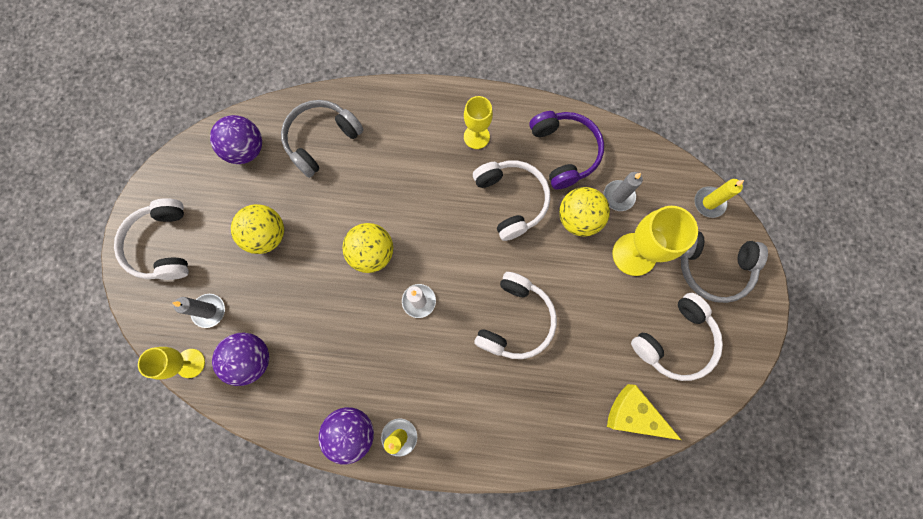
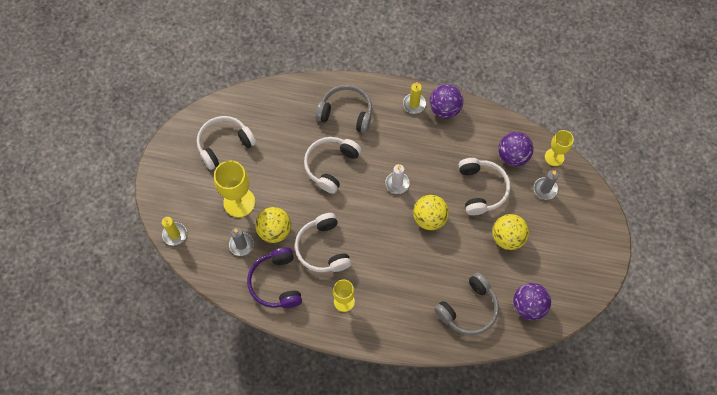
camera: 175 degrees left, 10 degrees down
(163, 245) = (584, 237): white headphones -> white headphones (481, 189)
(633, 414) = (262, 104): yellow cheese -> none
(712, 267) = (185, 189): grey headphones -> grey headphones (346, 113)

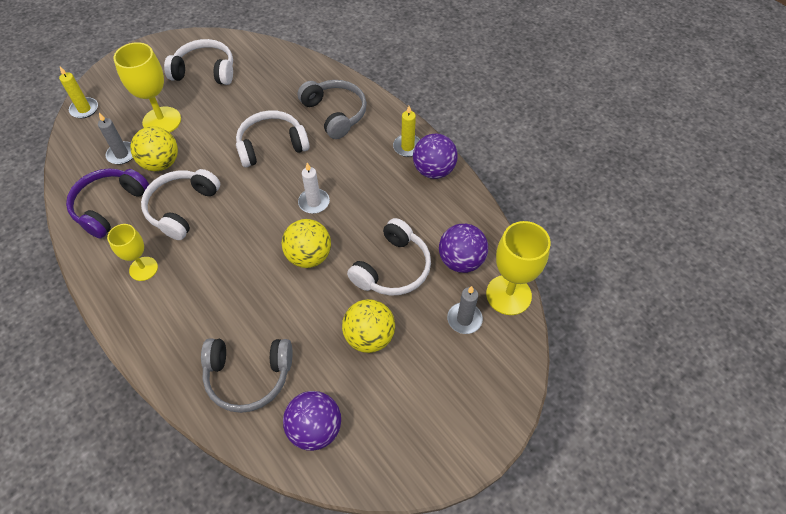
camera: 40 degrees right, 10 degrees down
(554, 157) = (508, 295): yellow goblet -> yellow goblet, size x1.59

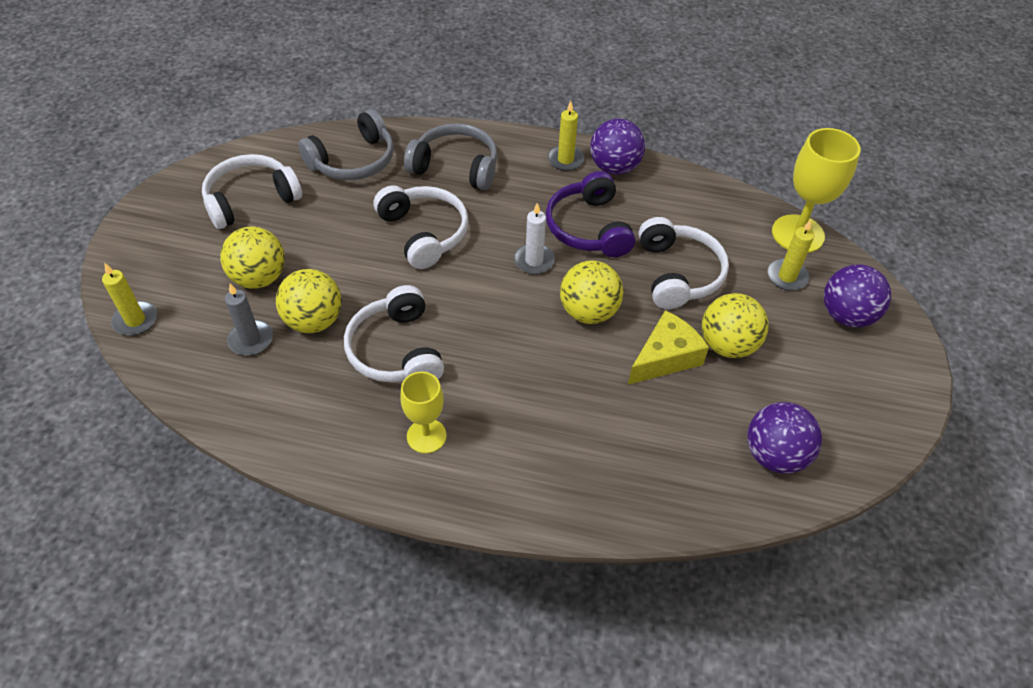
camera: 40 degrees left, 5 degrees down
(109, 206) = (304, 401): purple headphones -> purple headphones (589, 228)
(162, 121) = (259, 278): yellow goblet -> yellow ball
(248, 376) = (661, 456): grey headphones -> grey headphones (353, 161)
(271, 146) = (424, 233): white headphones -> white headphones turned 120 degrees clockwise
(321, 317) = (665, 357): none -> yellow cheese
(461, 261) = (728, 230): purple ball -> purple ball (846, 315)
(464, 319) = (787, 277): grey candle -> yellow candle

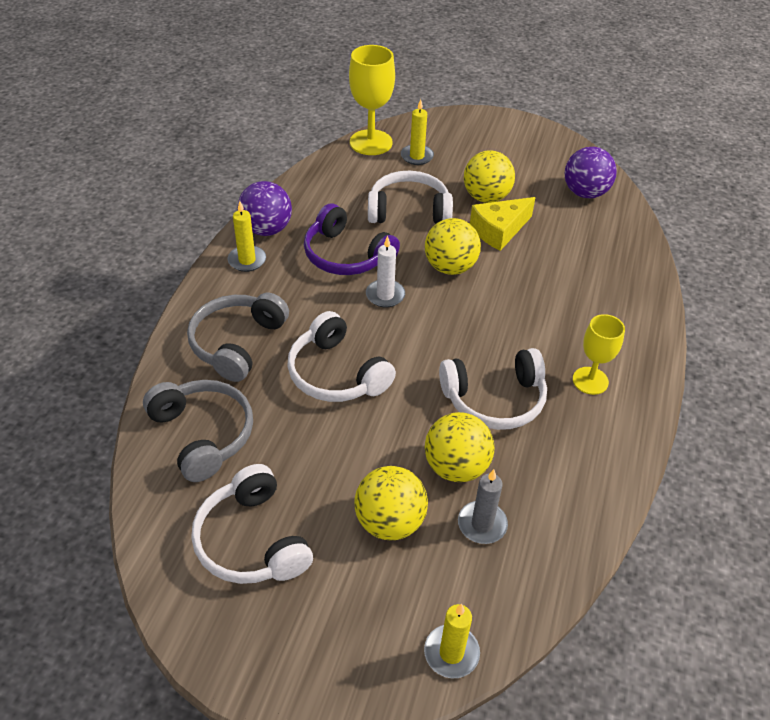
camera: 85 degrees left, 5 degrees down
(424, 233) = (336, 373): white headphones -> white headphones turned 105 degrees counterclockwise
(589, 228) = (346, 255): purple headphones -> purple headphones turned 45 degrees clockwise
(665, 357) = (499, 230): yellow cheese -> yellow cheese turned 90 degrees counterclockwise
(846, 315) = (457, 137): purple ball -> none

